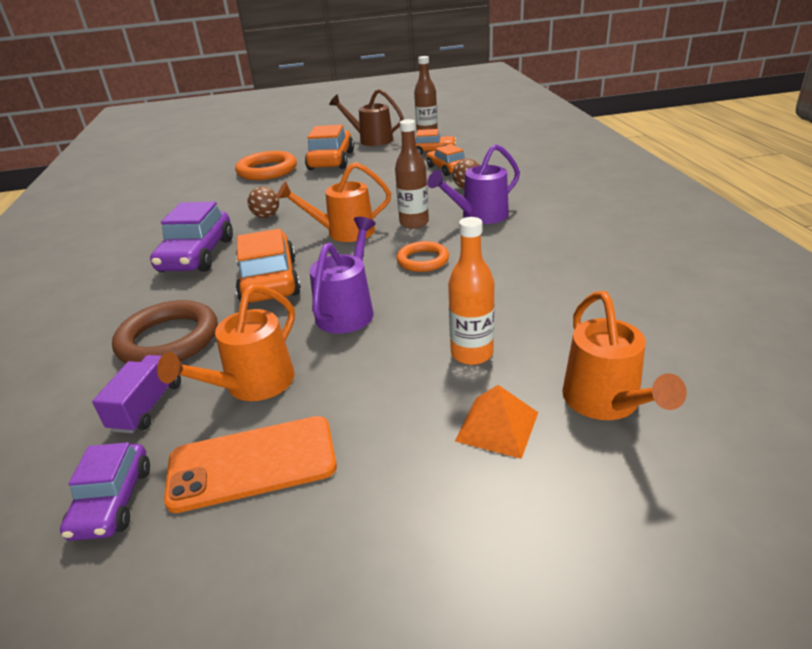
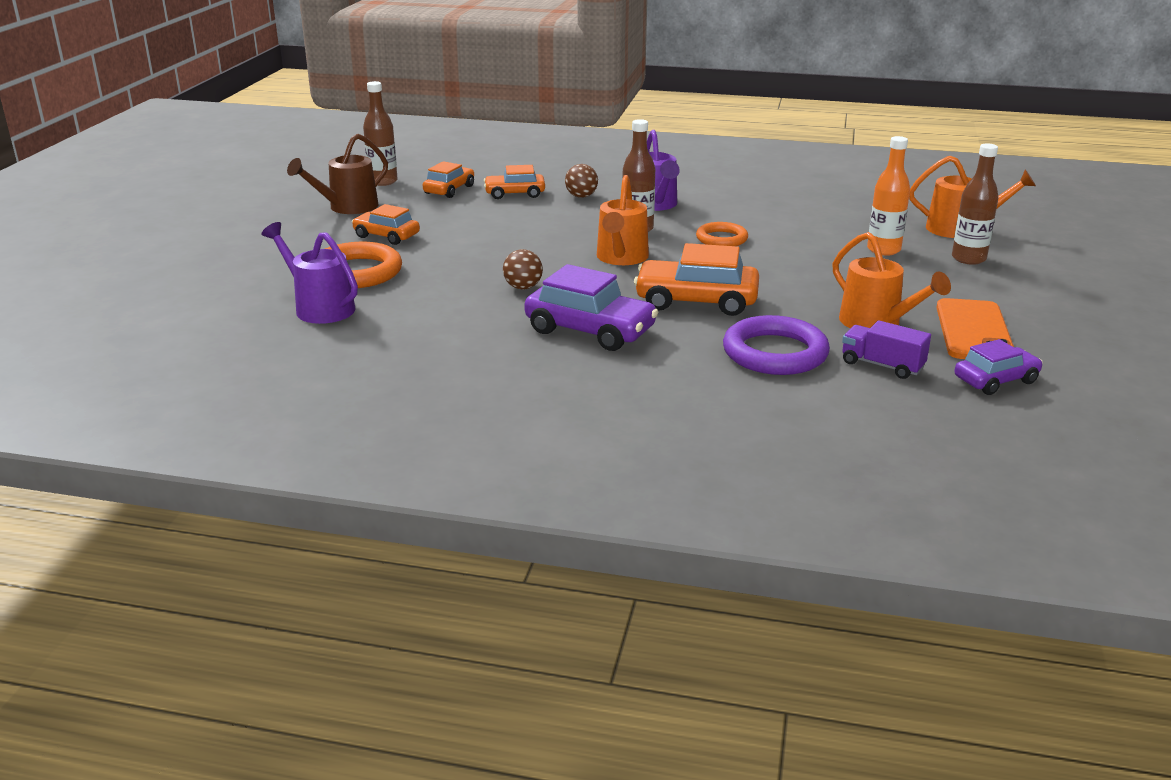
camera: 70 degrees left, 5 degrees down
(112, 501) = (996, 380): purple car -> purple car turned 45 degrees counterclockwise
(168, 340) = (775, 353): brown ring -> purple ring
(331, 160) = (386, 236): orange car -> orange car, size x0.62
(348, 310) = (785, 277): purple watering can -> purple watering can (319, 307)
(497, 426) = (968, 259): orange pyramid -> brown bottle

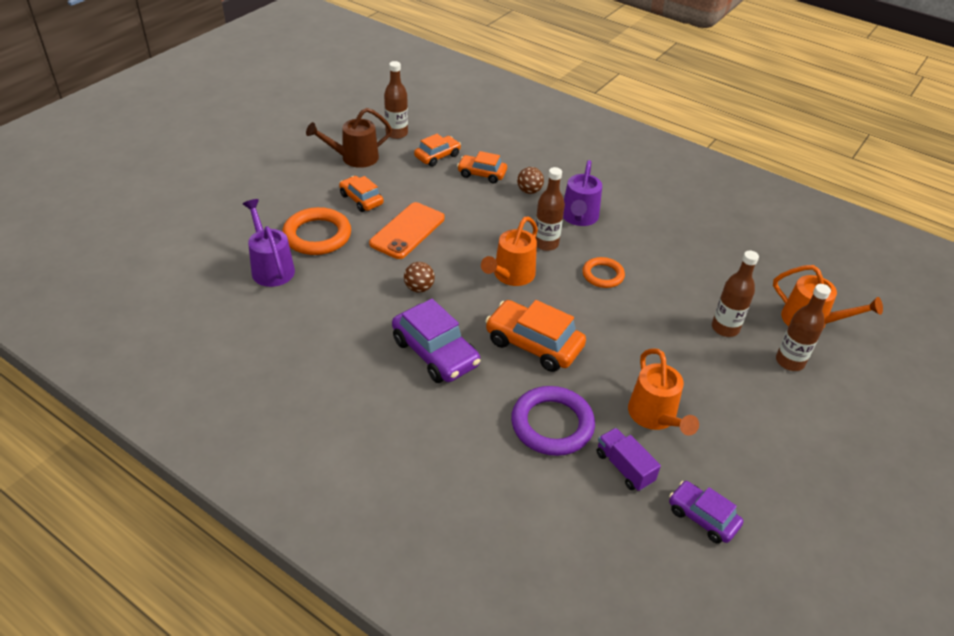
camera: 20 degrees right, 15 degrees up
(883, 250) = (725, 328): orange bottle -> brown bottle
(973, 331) = (727, 453): orange phone -> orange phone (407, 231)
(996, 380) = (702, 517): purple car -> purple car turned 135 degrees counterclockwise

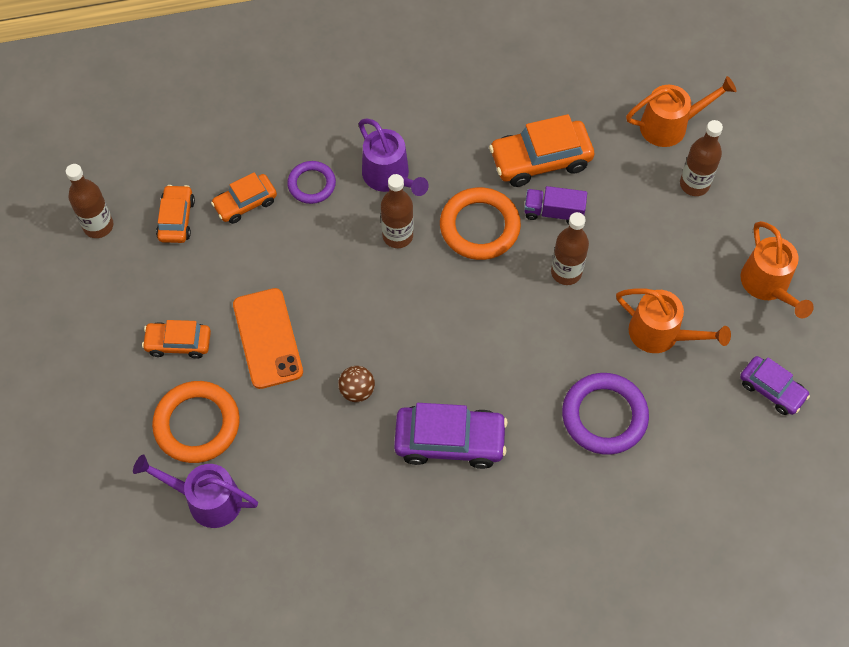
camera: 45 degrees left, 20 degrees up
(354, 158) = (101, 299): brown watering can -> none
(510, 276) = (412, 301): orange watering can -> orange watering can (768, 286)
(529, 191) = (311, 184): brown ball -> purple ring
(533, 344) = (509, 355): orange car -> orange car (540, 160)
(603, 275) = (479, 227): orange ring -> orange ring, size x1.64
(624, 467) = (687, 401): purple truck -> purple truck (553, 212)
(702, 517) = (771, 389): purple car -> purple car turned 135 degrees counterclockwise
(725, 328) = (622, 194): brown bottle -> brown bottle (566, 272)

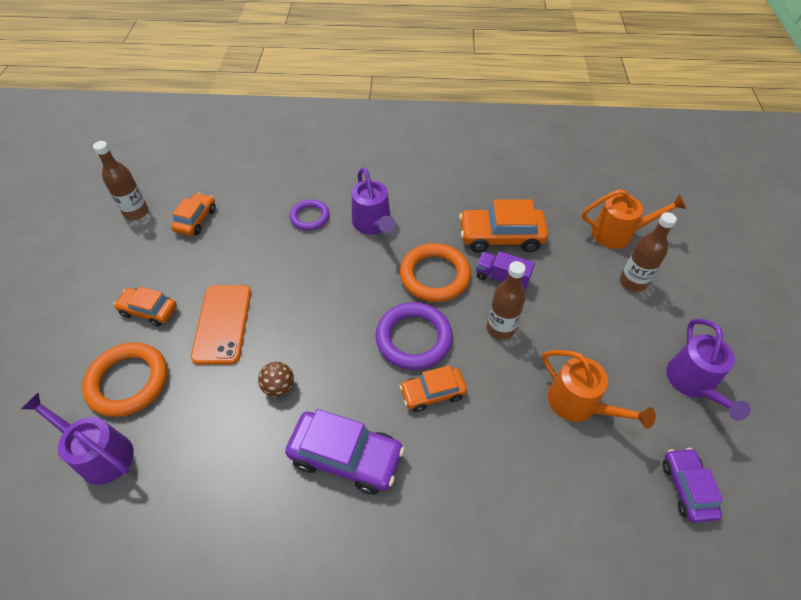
camera: 15 degrees right, 10 degrees down
(245, 203) = (253, 219): orange car -> orange car (432, 393)
(397, 236) = (363, 268): brown bottle -> none
(604, 416) = (505, 471): purple ring -> purple ring (413, 338)
(768, 286) = (693, 384): orange watering can -> purple watering can
(771, 389) = (687, 488): purple car -> purple car turned 150 degrees counterclockwise

